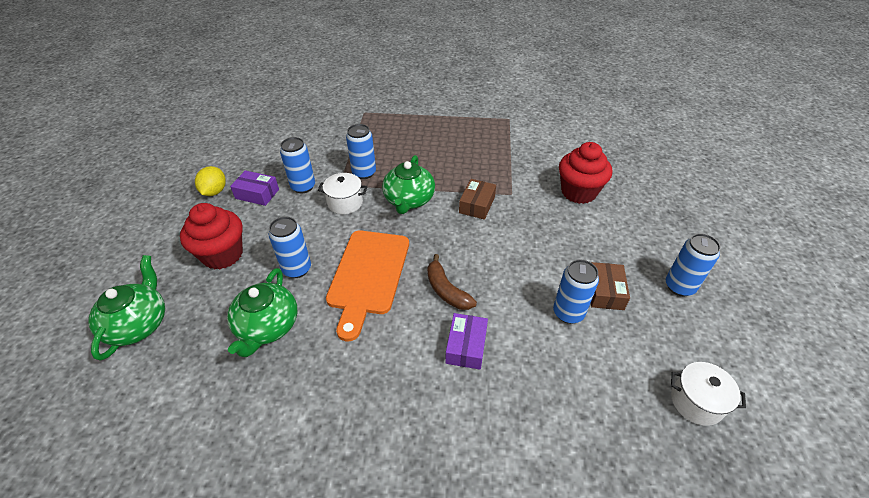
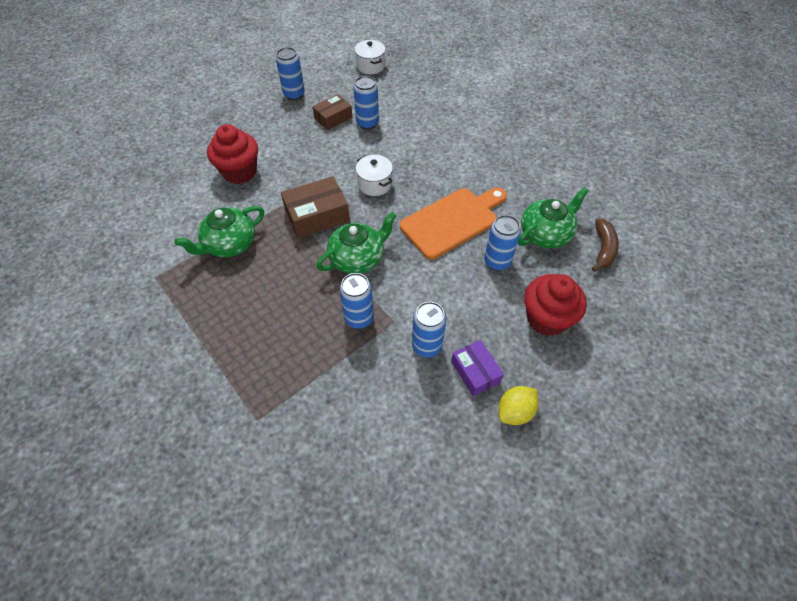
camera: 135 degrees left, 10 degrees up
(139, 324) = (637, 299): green teapot -> green teapot (229, 244)
(345, 203) = (408, 296): white pot -> white pot (375, 184)
(446, 290) = (415, 178): brown banana -> brown banana (603, 249)
(466, 346) = (440, 146): purple box -> none
(477, 205) = (317, 215): brown box -> brown box, size x1.54

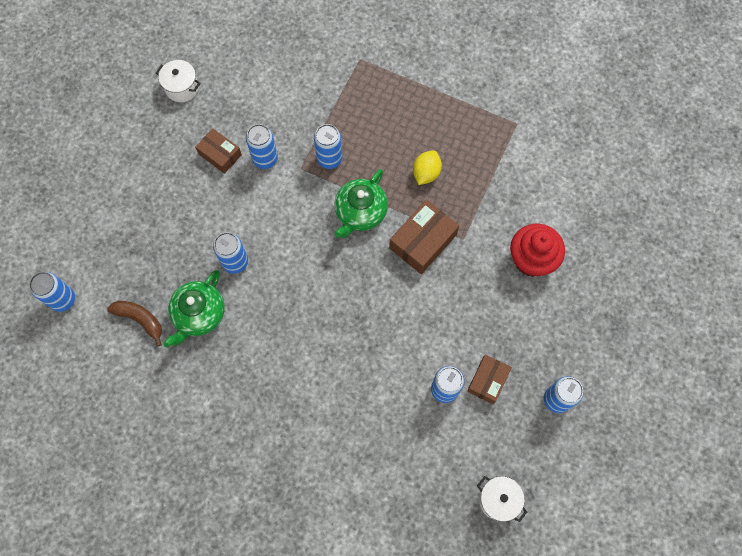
camera: 155 degrees right, 15 degrees up
(229, 244) = (480, 178): green teapot -> none
(375, 184) = (389, 303): white pot -> white pot (182, 88)
(452, 221) = (293, 291): orange cutting board -> none
(475, 372) = (220, 154): purple box -> brown box
(515, 411) = (181, 137): yellow lemon -> yellow lemon (426, 173)
(546, 318) = (176, 223): red cupcake -> none
(603, 249) = (140, 319): brown banana -> brown banana turned 135 degrees clockwise
(680, 292) = (63, 300): none -> blue can

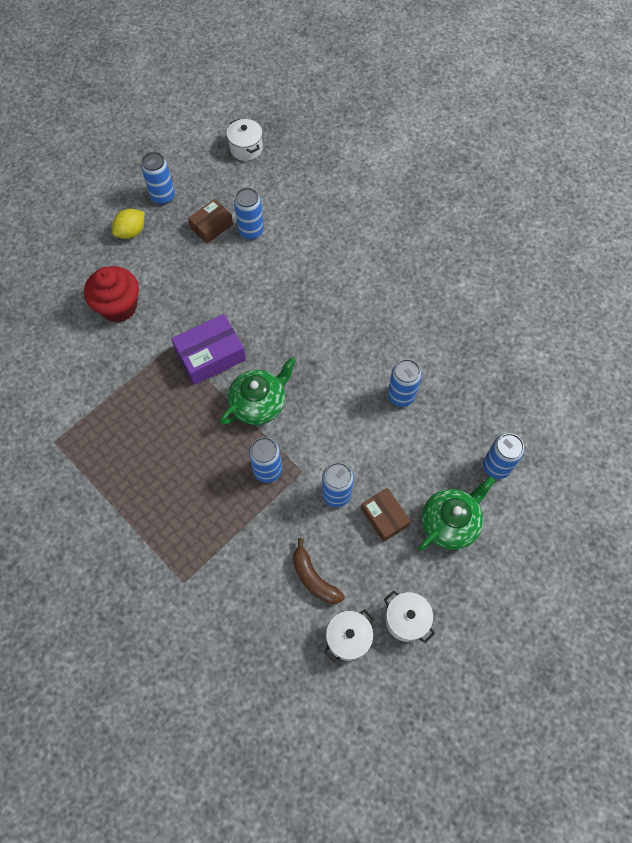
camera: 160 degrees left, 5 degrees down
(63, 300) = (582, 416): blue can -> blue can (496, 466)
(140, 319) = (508, 372): brown banana -> brown banana (313, 578)
(199, 314) = (450, 359): green teapot -> green teapot (450, 522)
(222, 62) = (348, 638): none -> white pot
(423, 241) = (210, 355): brown box -> purple box
(426, 173) = (174, 420): yellow lemon -> yellow lemon (131, 232)

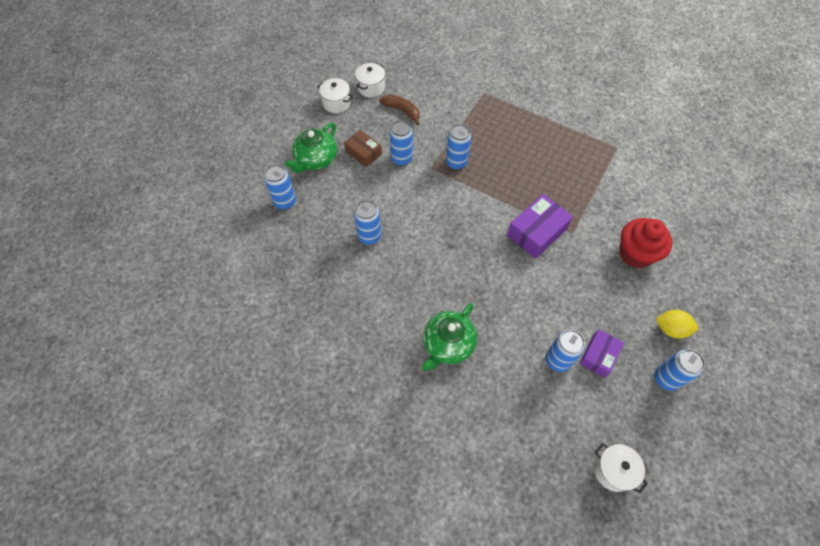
camera: 165 degrees right, 5 degrees down
(131, 232) = (671, 329): yellow lemon -> yellow lemon turned 75 degrees clockwise
(211, 226) = (598, 356): brown box -> purple box
(259, 403) = (481, 205): green teapot -> green teapot (447, 344)

